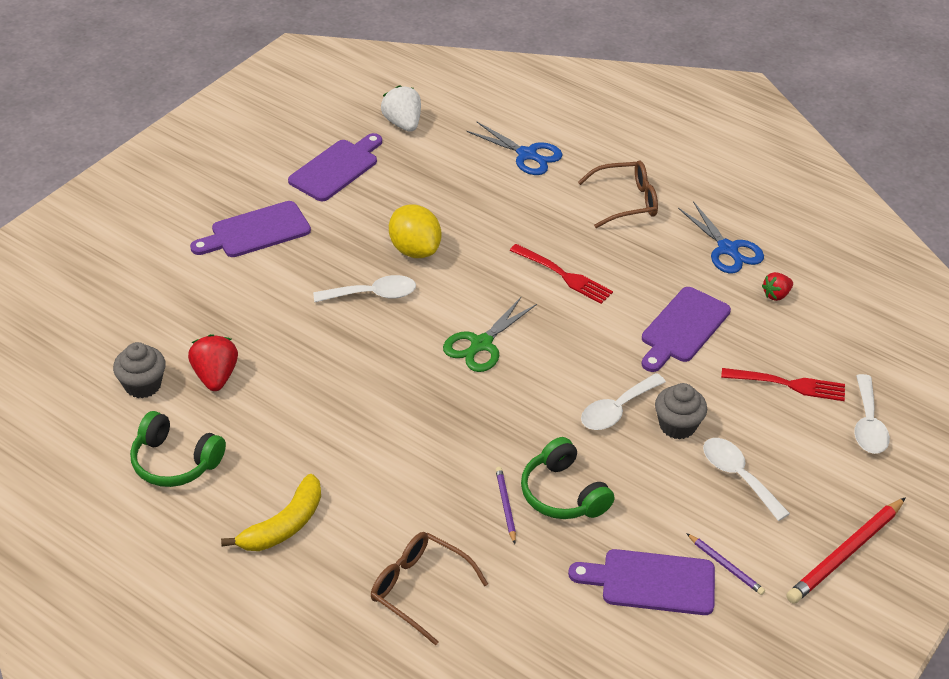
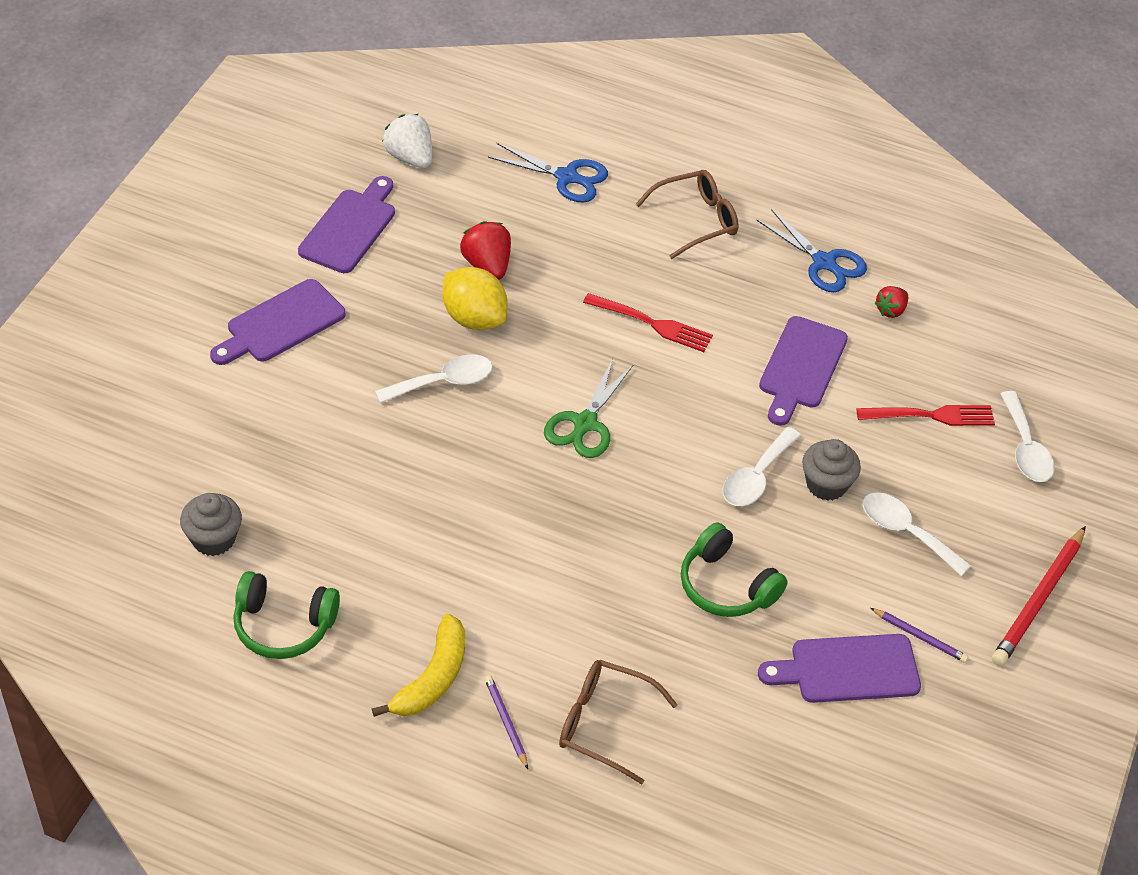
camera: 15 degrees left, 5 degrees up
(215, 376) = (294, 514): red strawberry -> red strawberry (487, 266)
(505, 505) = (668, 611): purple pencil -> purple pencil (506, 722)

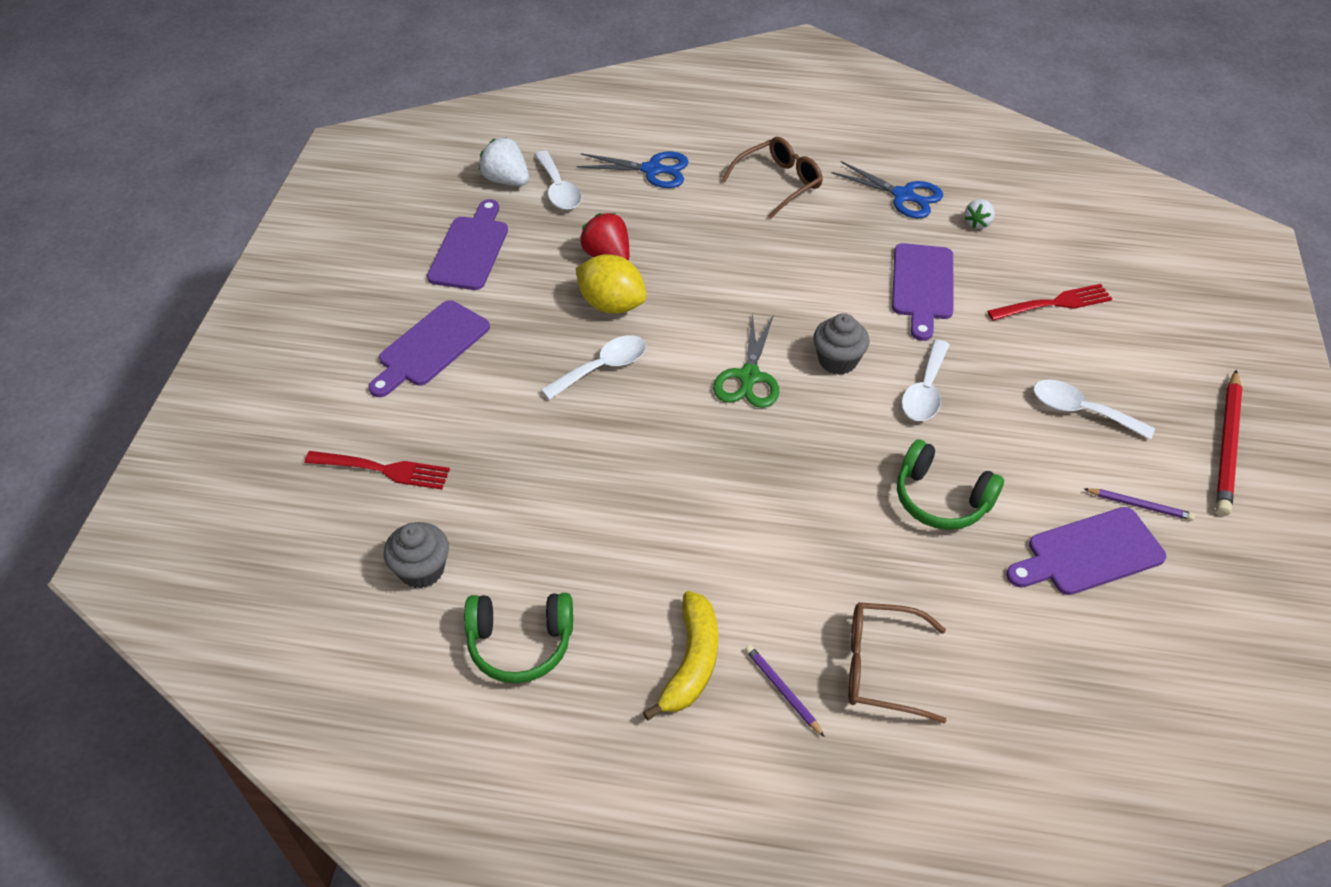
camera: 10 degrees left, 0 degrees up
(652, 324) = (775, 276): red fork -> red fork (383, 470)
(826, 484) = (990, 384): grey cupcake -> grey cupcake (837, 360)
(891, 310) = (978, 223): red strawberry -> white strawberry
(1025, 448) = (1147, 314): white spoon -> white spoon (558, 189)

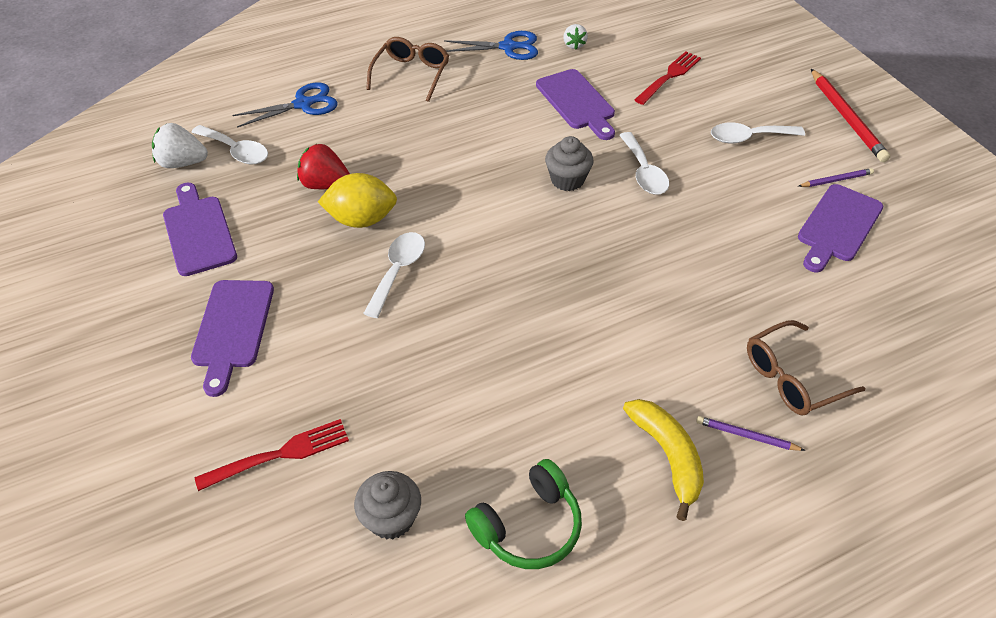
camera: 35 degrees left, 0 degrees up
(749, 377) = (516, 222): green scissors -> none
(941, 499) = (721, 240): green headphones -> none

